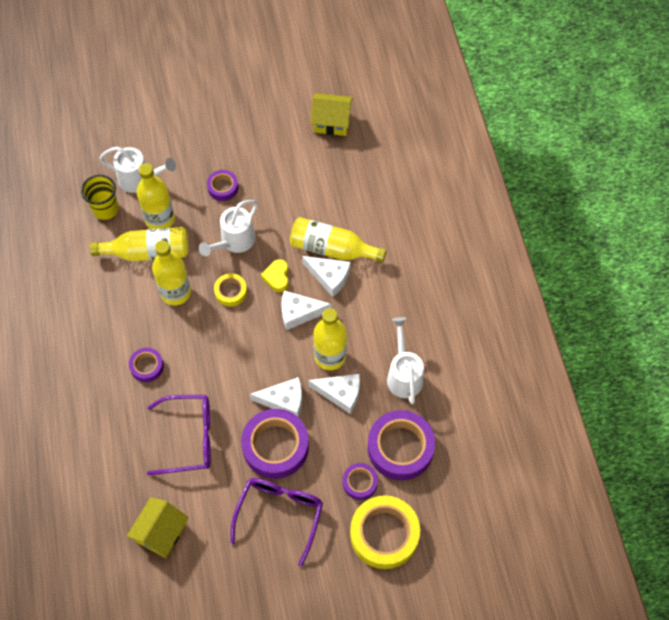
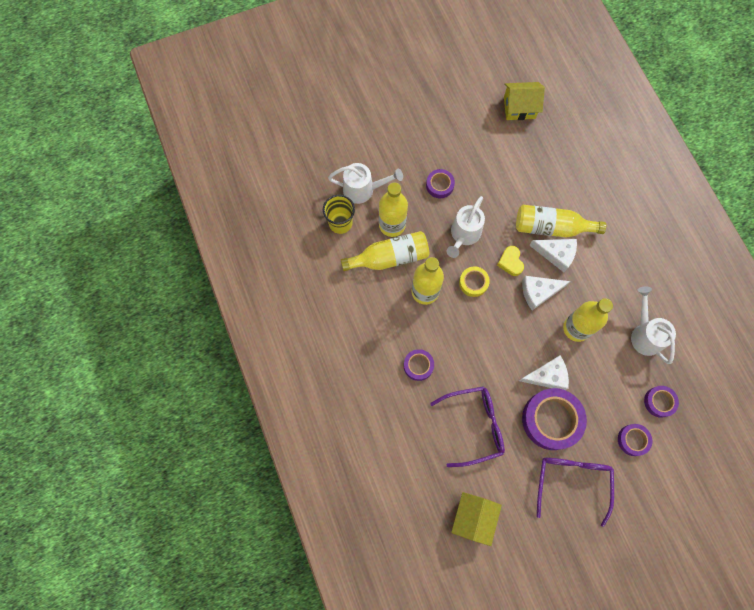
camera: 10 degrees left, 10 degrees up
(340, 393) = (594, 361): white cheese -> none
(384, 534) = (666, 483): yellow tape -> none
(400, 448) = (659, 402): purple tape -> purple tape, size x0.52

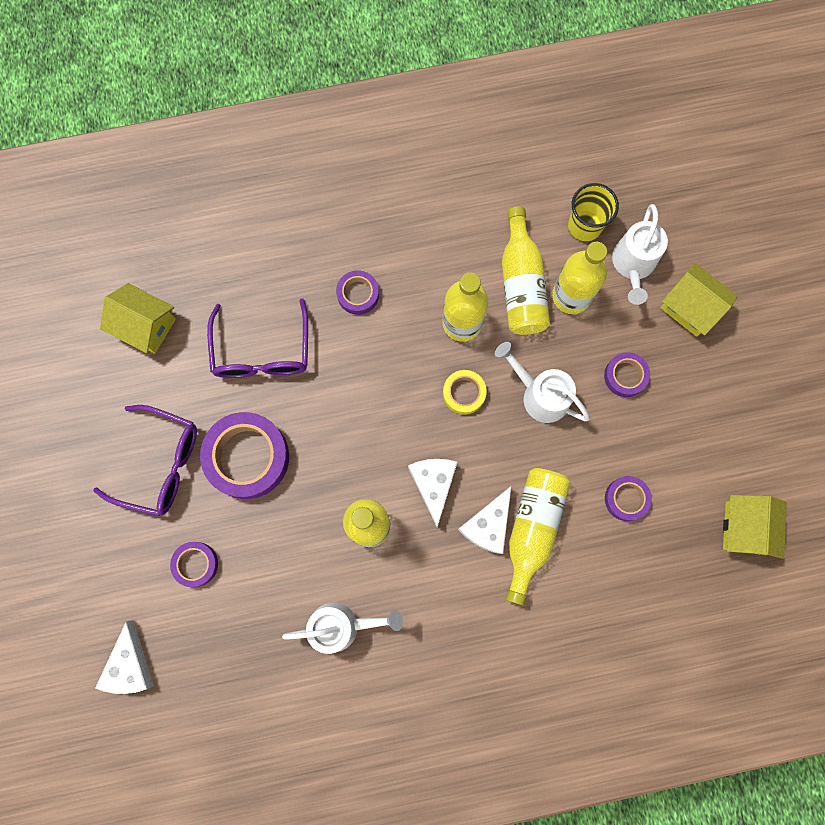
camera: 100 degrees right, 5 degrees up
(385, 152) = (690, 307): none -> yellow house
(510, 262) = (486, 453): yellow heart -> none
(547, 376) = (309, 466): white cheese -> white cheese (130, 665)
(659, 402) = (240, 618): purple tape -> purple tape (626, 499)

